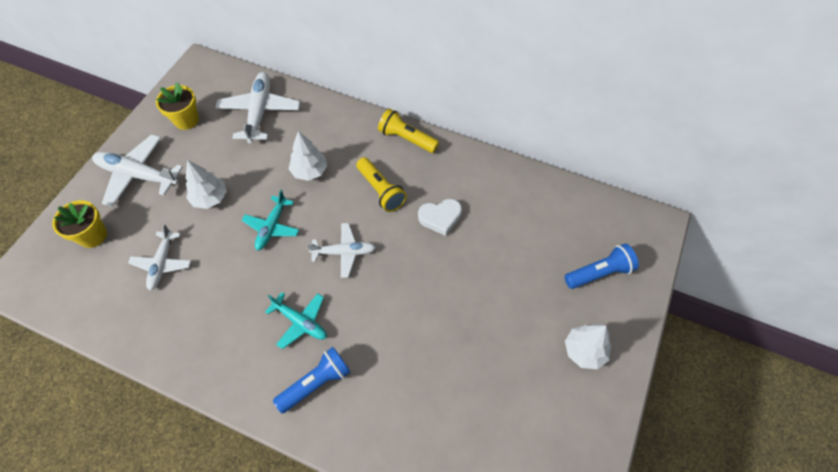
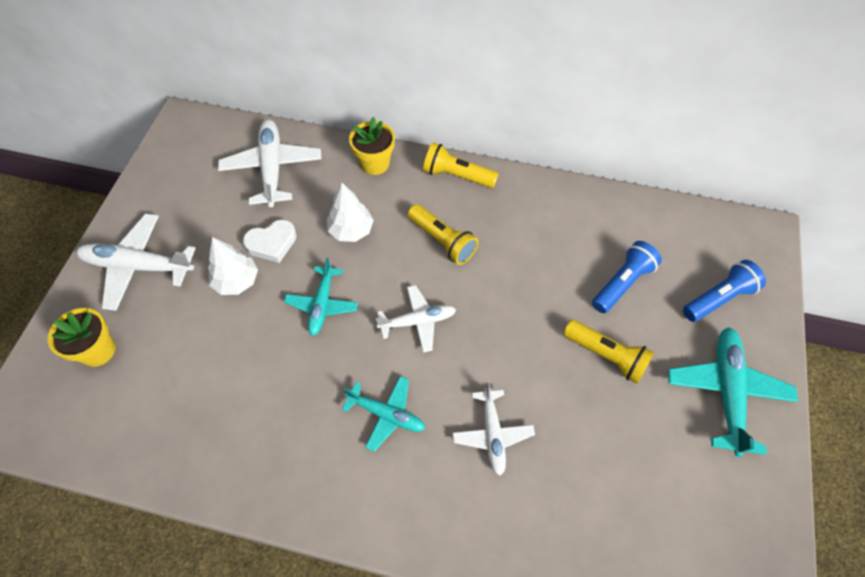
camera: 10 degrees left, 0 degrees up
(162, 263) = (196, 371): white plane -> white plane (492, 434)
(186, 120) = (183, 190): yellow flower pot -> yellow flower pot (375, 163)
(316, 383) = (424, 486): blue flashlight -> blue flashlight (622, 283)
(440, 218) = (520, 262): white heart -> white heart (272, 243)
(491, 305) = (606, 355): none -> yellow flashlight
(584, 351) = (726, 392): white tree -> turquoise plane

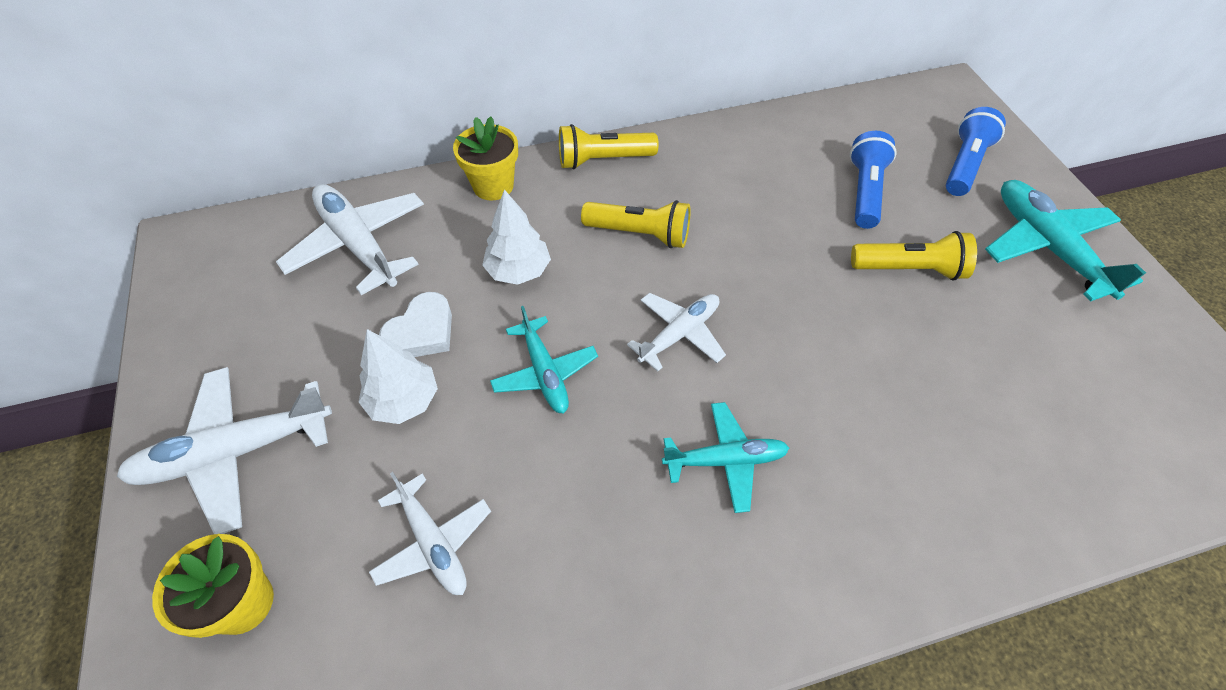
camera: 30 degrees left, 5 degrees down
(492, 434) = (863, 414): white plane -> white plane (433, 543)

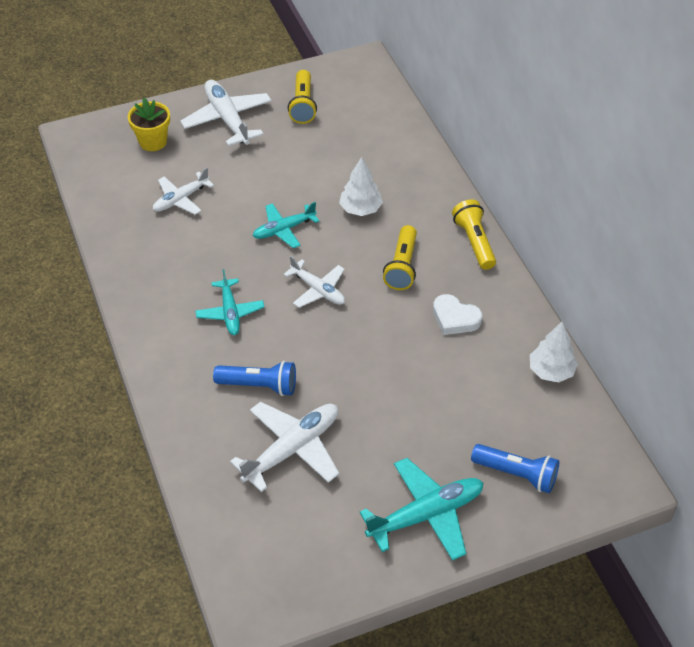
camera: 85 degrees right, 5 degrees down
(358, 244) = (372, 134): white plane -> white plane (292, 449)
(404, 401) = (261, 174): white tree -> white tree (551, 371)
(422, 332) = (308, 173): white heart -> white heart (455, 318)
(493, 186) = (436, 187): yellow flower pot -> none
(864, 191) = (469, 400): blue flashlight -> blue flashlight (259, 385)
(909, 269) = (390, 419): yellow flashlight -> yellow flashlight (303, 105)

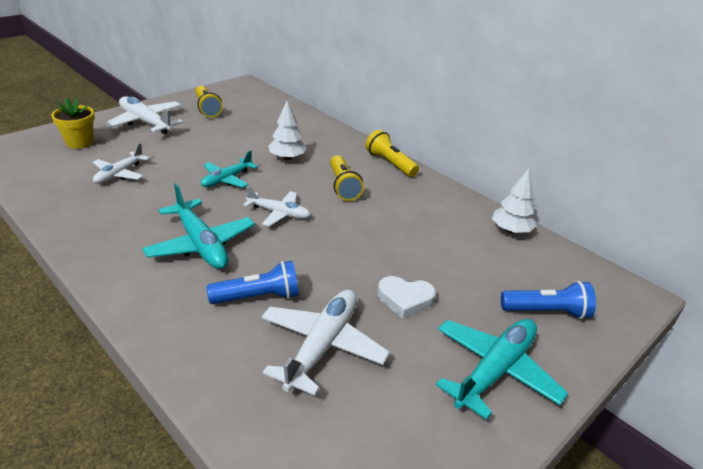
camera: 25 degrees left, 15 degrees down
(230, 312) = (201, 244): turquoise plane -> turquoise plane, size x1.57
(455, 318) = (409, 211): white heart -> white heart (405, 299)

